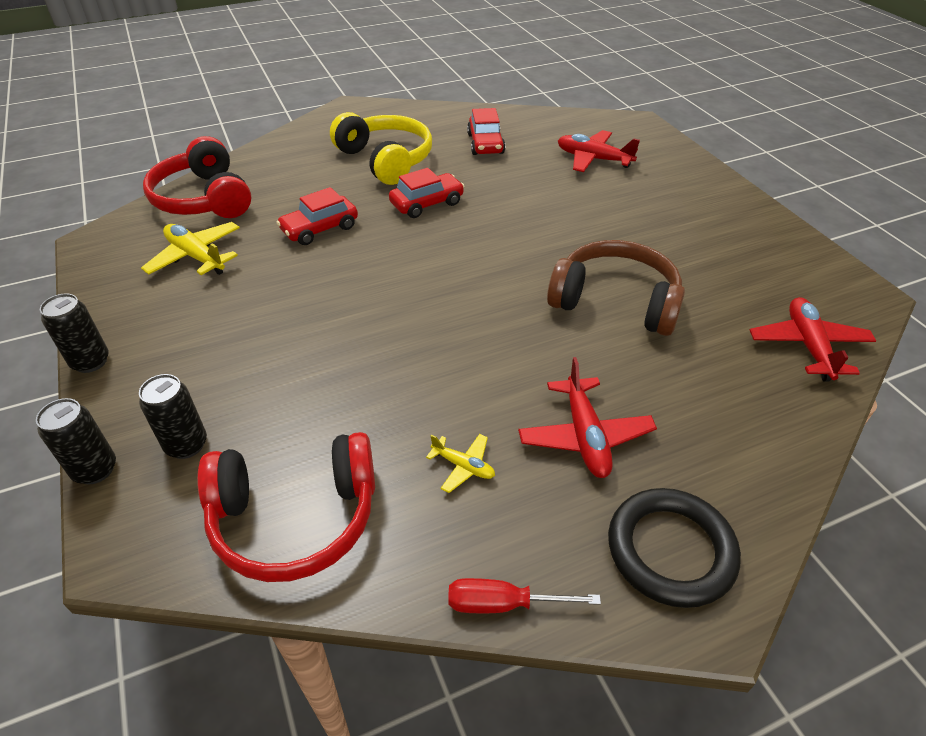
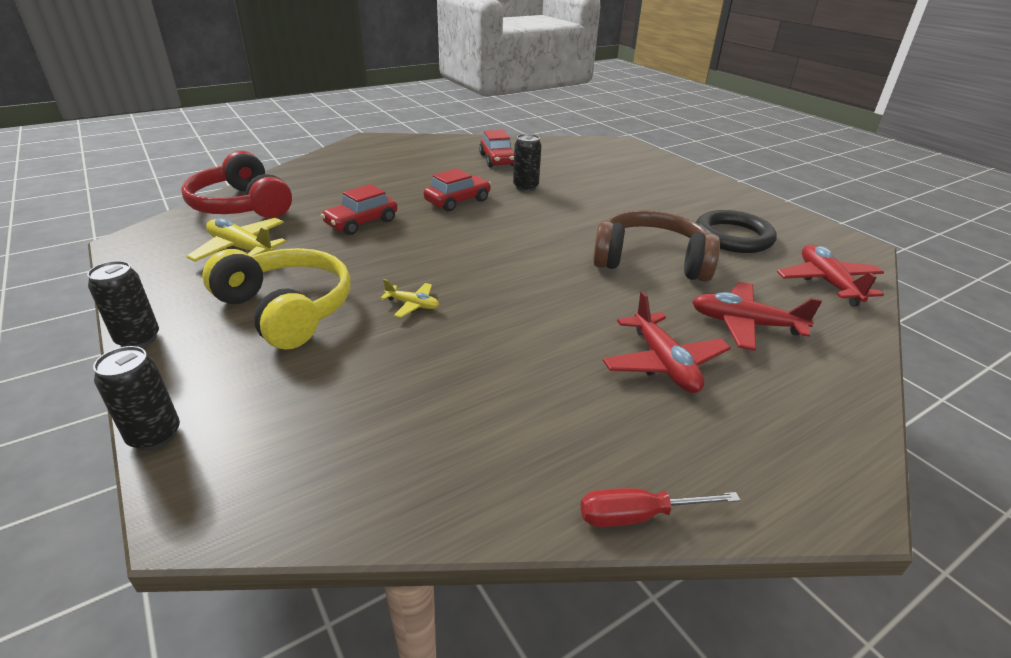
camera: 10 degrees left, 10 degrees down
(186, 445) = (258, 404): black can -> black can (525, 187)
(295, 518) = (393, 459): red headphones -> none
(386, 160) = (411, 173): yellow headphones -> yellow headphones (287, 309)
(463, 466) = (556, 397): yellow plane -> yellow plane (413, 305)
(593, 159) = (593, 167): red plane -> red plane (745, 324)
(670, 550) = (782, 449): black ring -> black ring (733, 237)

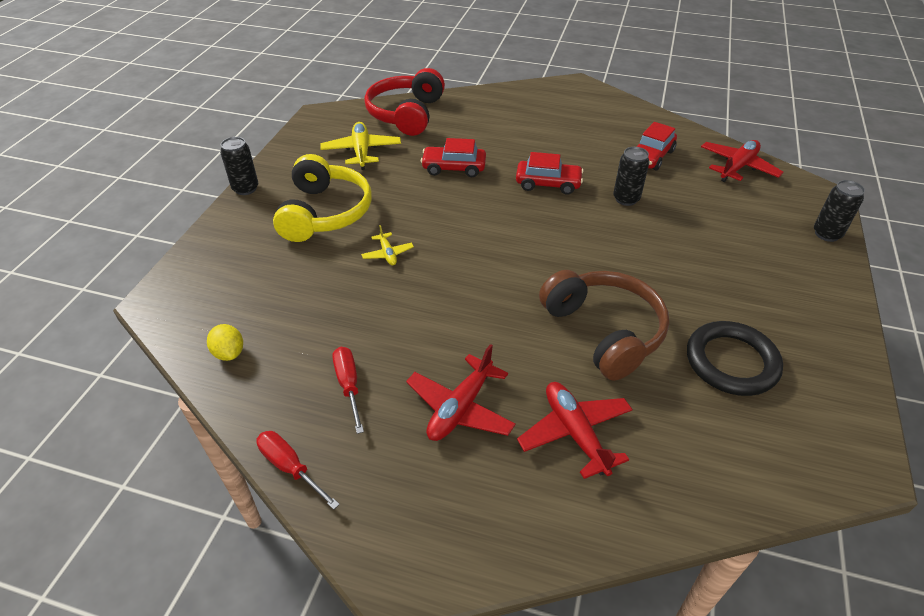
camera: 50 degrees right, 10 degrees up
(155, 435) = (188, 250): black can -> black can (827, 234)
(396, 484) = (229, 353): none -> yellow lemon
(562, 414) = (349, 386): none -> red screwdriver
(827, 282) = (733, 465): red plane -> red plane (737, 167)

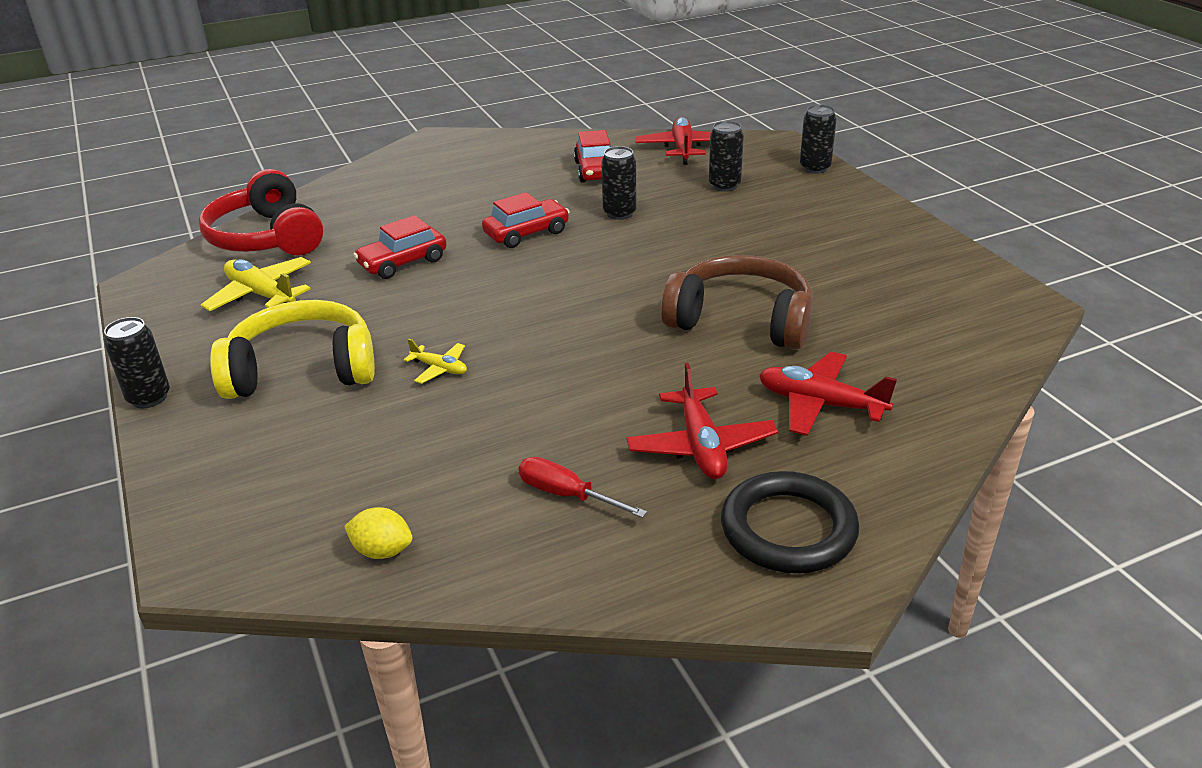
camera: 40 degrees left, 10 degrees down
(290, 468) = (608, 594): red screwdriver -> none
(324, 213) = (302, 370): yellow headphones -> yellow headphones turned 60 degrees counterclockwise
(731, 214) = (724, 186): none -> black can
(731, 362) = (865, 289): black ring -> black ring (788, 529)

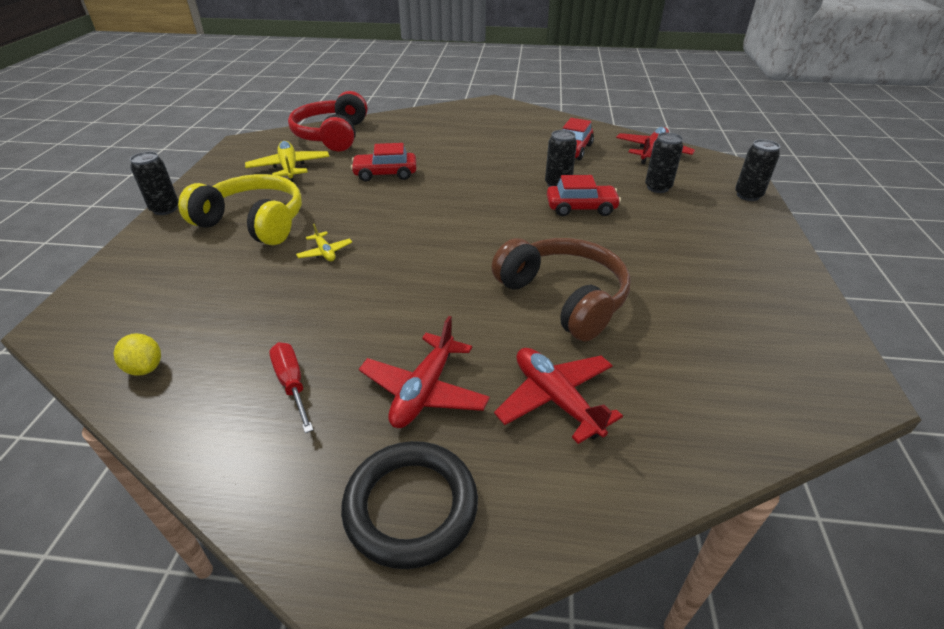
camera: 30 degrees right, 5 degrees up
(526, 233) = (480, 179): red car -> red car (581, 208)

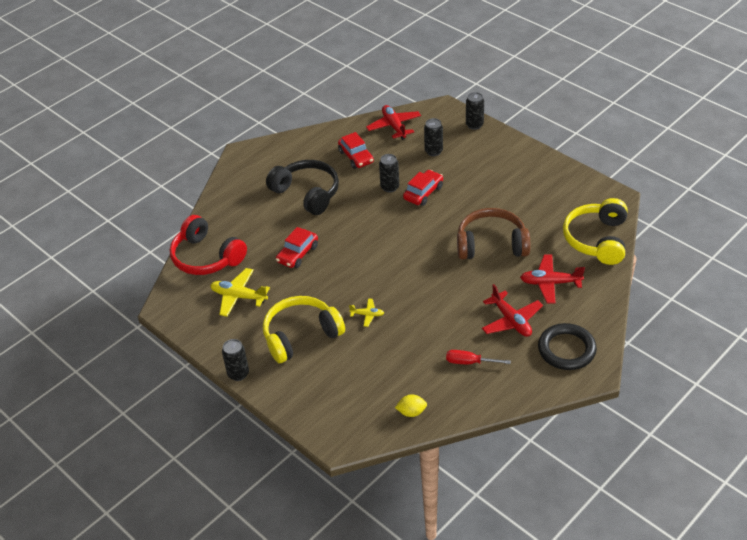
camera: 50 degrees left, 5 degrees up
(481, 147) = (307, 193): none -> black headphones
(728, 413) = (597, 239): none -> yellow headphones

